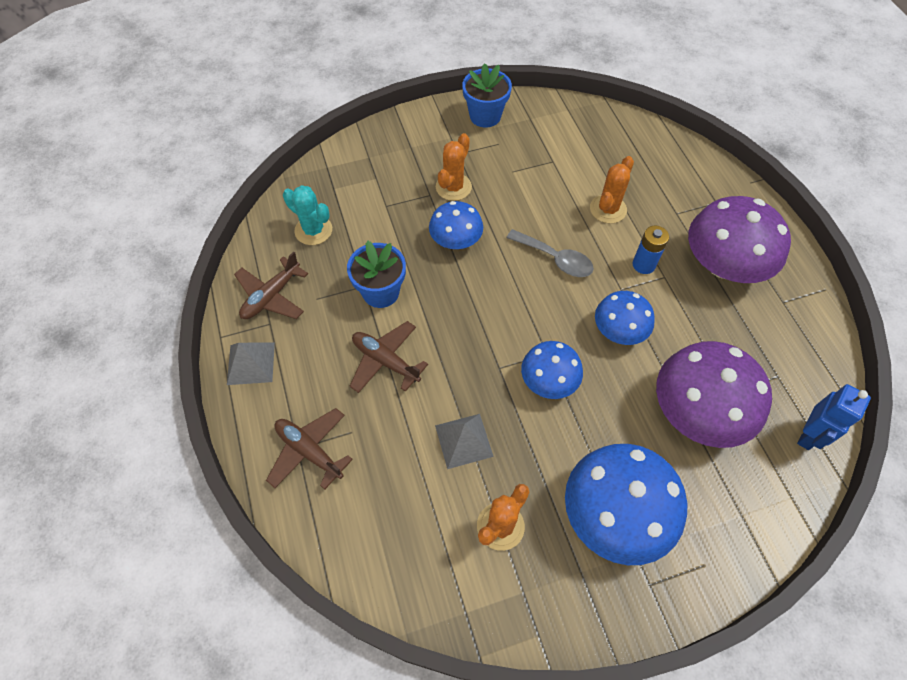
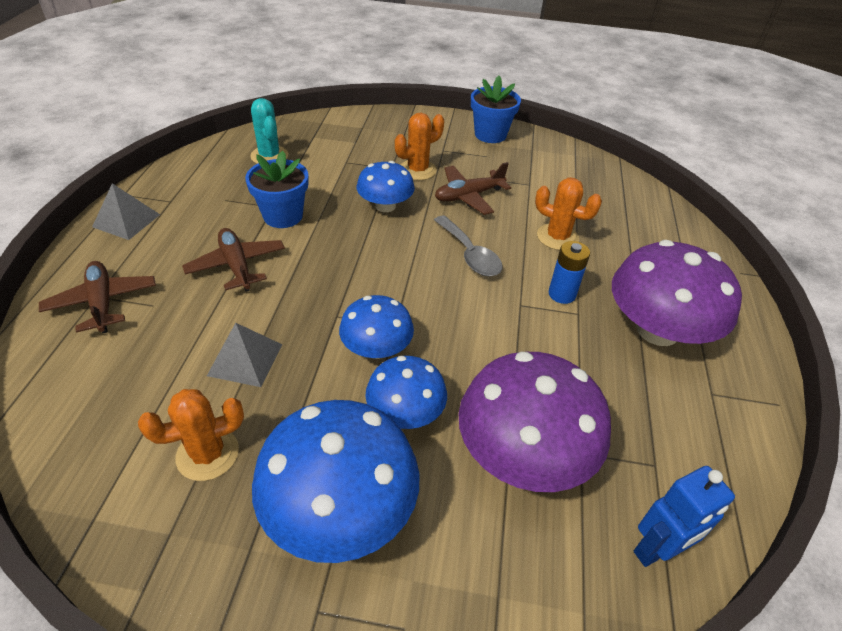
camera: 25 degrees right, 15 degrees down
(271, 296) = (191, 184): brown plane -> brown plane (468, 196)
(608, 209) = (557, 237): orange cactus -> orange cactus turned 60 degrees clockwise
(619, 330) = (489, 338): blue mushroom -> blue mushroom (405, 412)

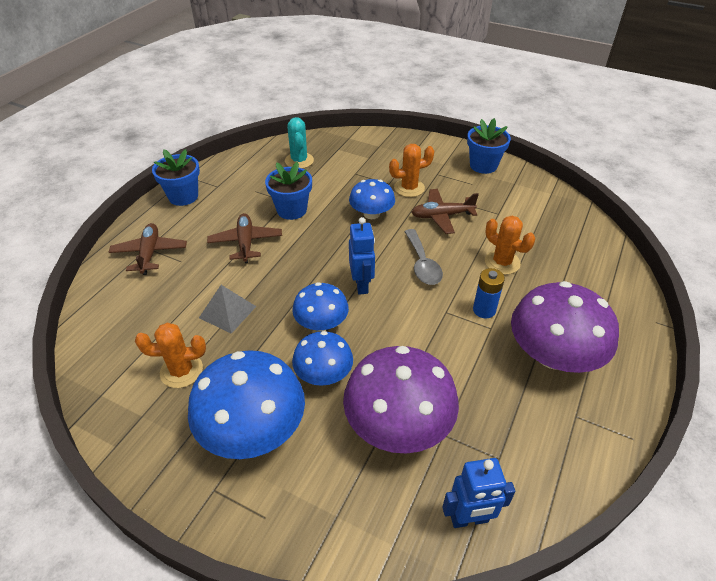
camera: 20 degrees right, 0 degrees up
(126, 220) = (183, 196): grey pyramid -> blue flower pot
(408, 292) = (362, 285): none -> blue robot

